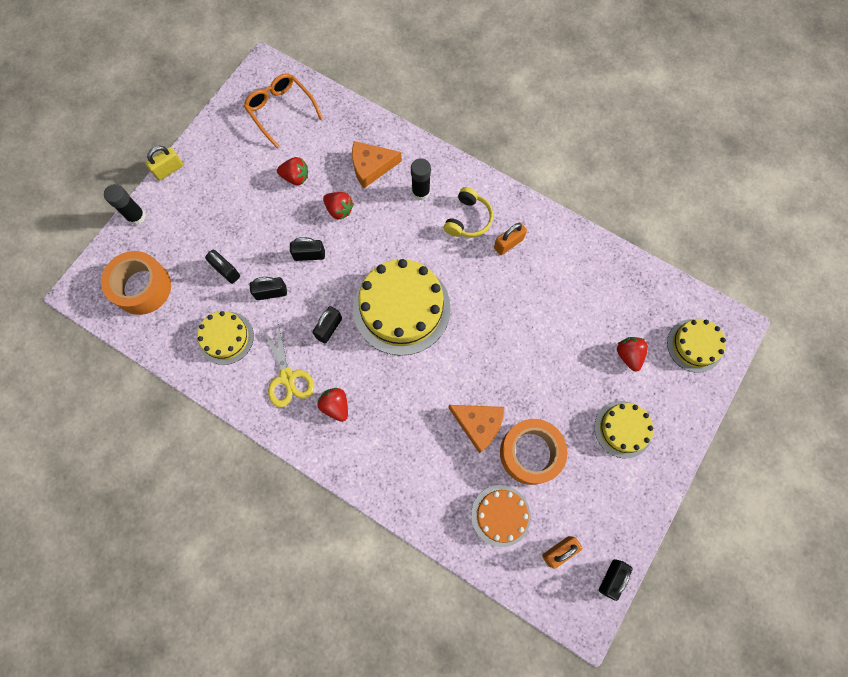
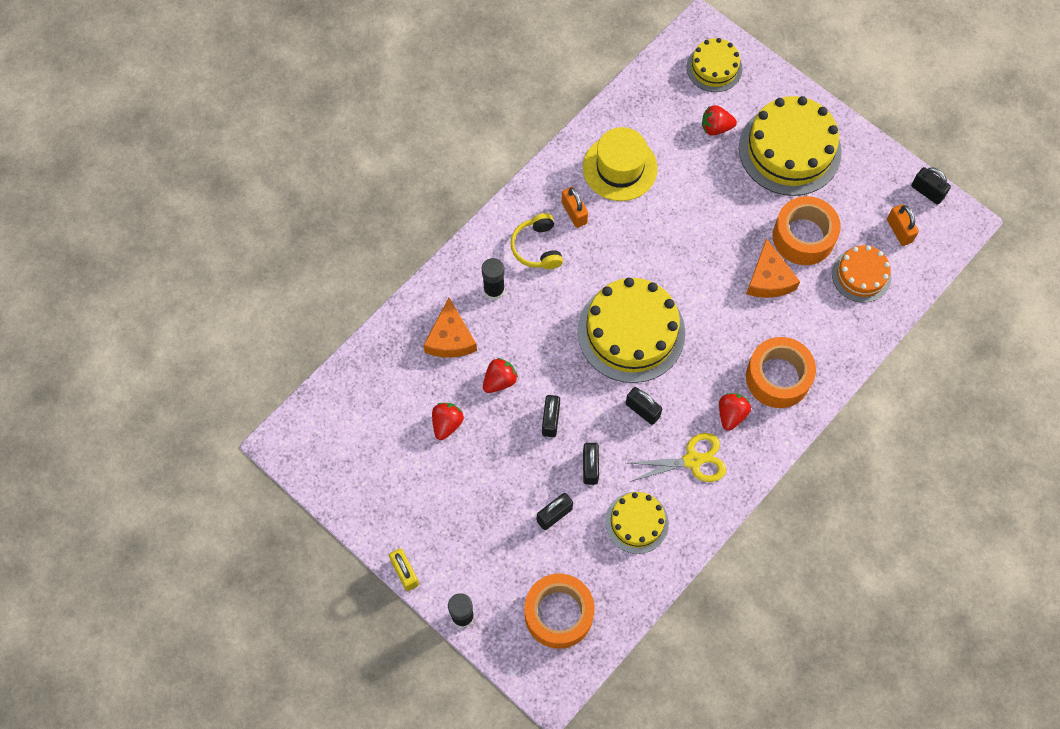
camera: 80 degrees left, 5 degrees down
(281, 111) = (350, 430): orange glasses -> none
(336, 406) = (731, 414): red strawberry -> red strawberry turned 135 degrees clockwise
(378, 444) = (778, 377): none -> orange tape
(468, 219) = (537, 247): yellow headphones -> yellow headphones turned 135 degrees counterclockwise
(478, 424) = (769, 278): orange cheese -> orange cheese turned 135 degrees clockwise
(563, 275) = (620, 168): none -> yellow hat
(623, 429) = (789, 150): yellow cake -> yellow cake, size x1.79

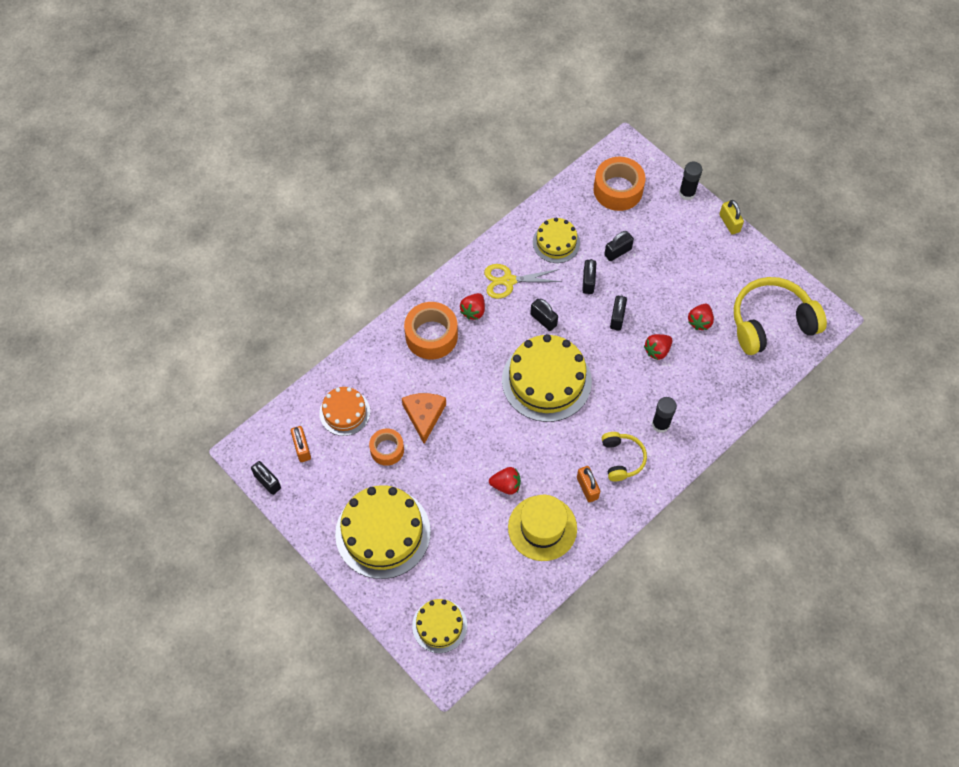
camera: 175 degrees left, 5 degrees down
(357, 429) = (771, 323): none -> yellow headphones
(450, 338) = (698, 387): orange cheese -> none
(716, 127) = (448, 561): red strawberry -> red strawberry (506, 485)
(803, 237) = (387, 449): orange tape -> orange tape, size x0.62

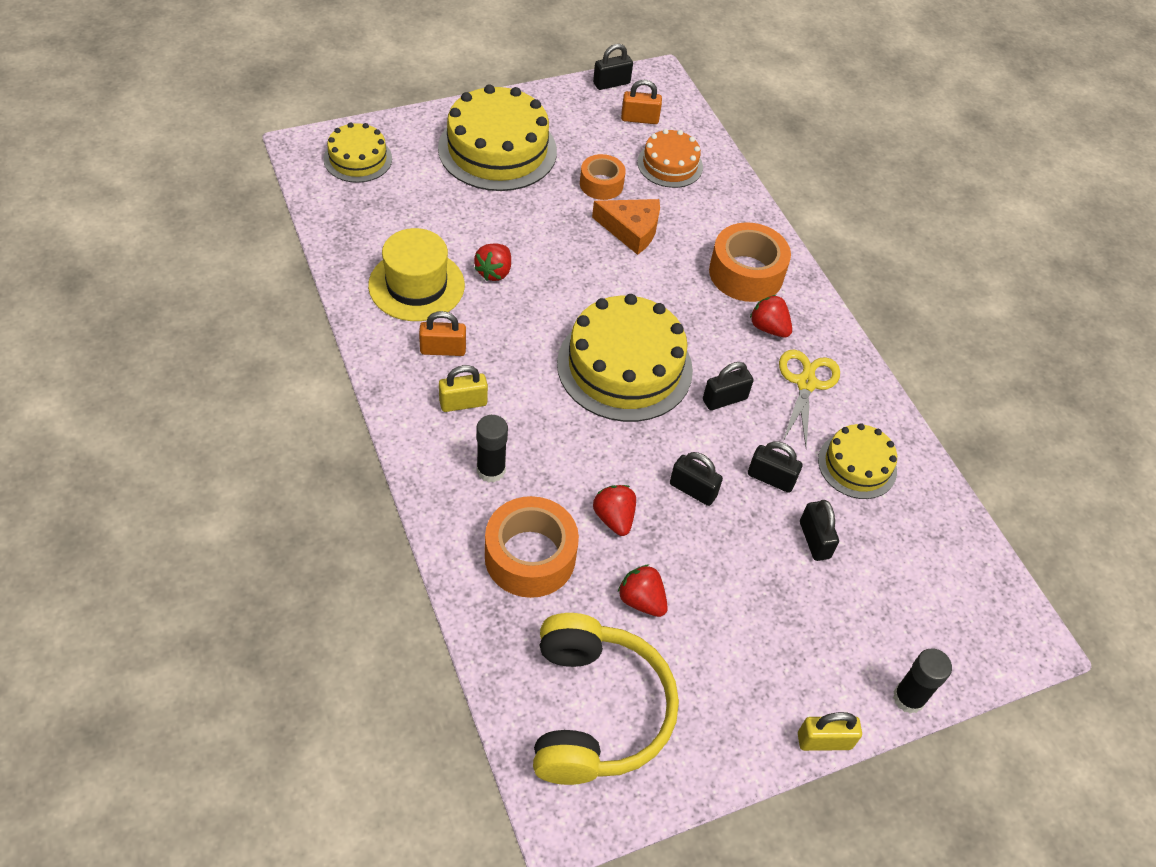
camera: 105 degrees right, 10 degrees down
(618, 190) = (940, 591): orange tape -> orange tape (530, 556)
(621, 459) = (463, 403): yellow headphones -> yellow padlock

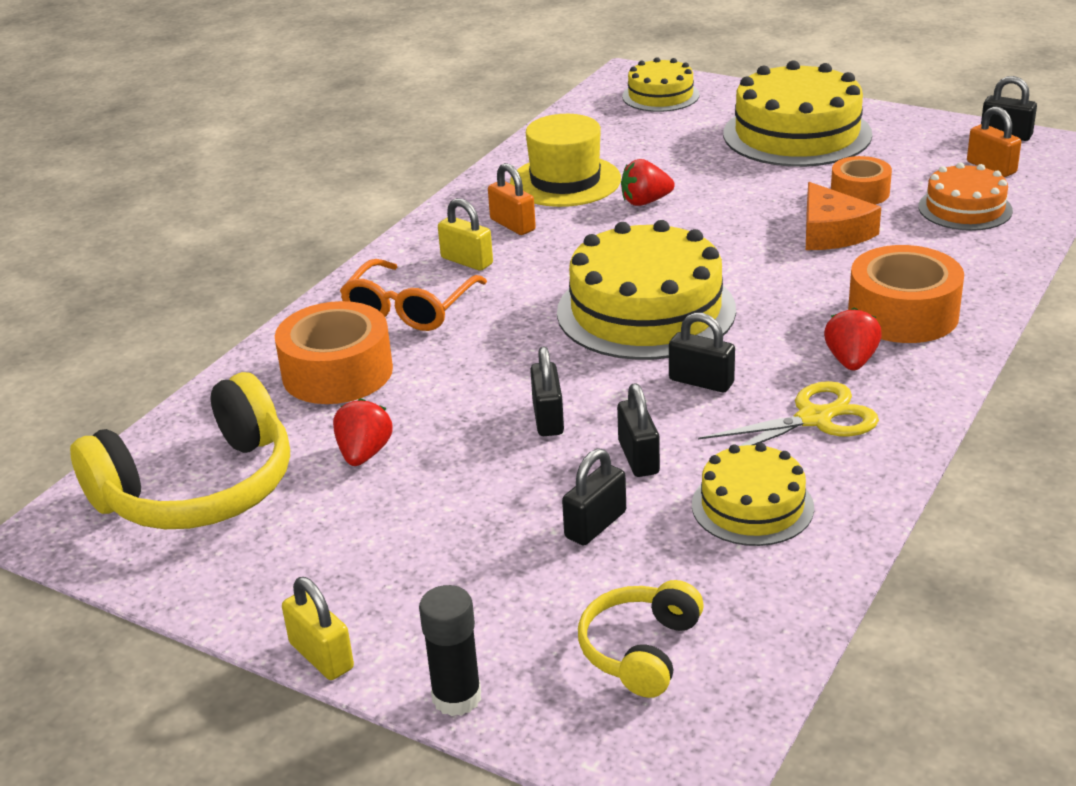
camera: 60 degrees right, 20 degrees down
(491, 470) = (410, 308): black glue stick -> orange glasses
(614, 518) = (445, 392): red strawberry -> none
(933, 594) = (641, 650): none -> yellow headphones

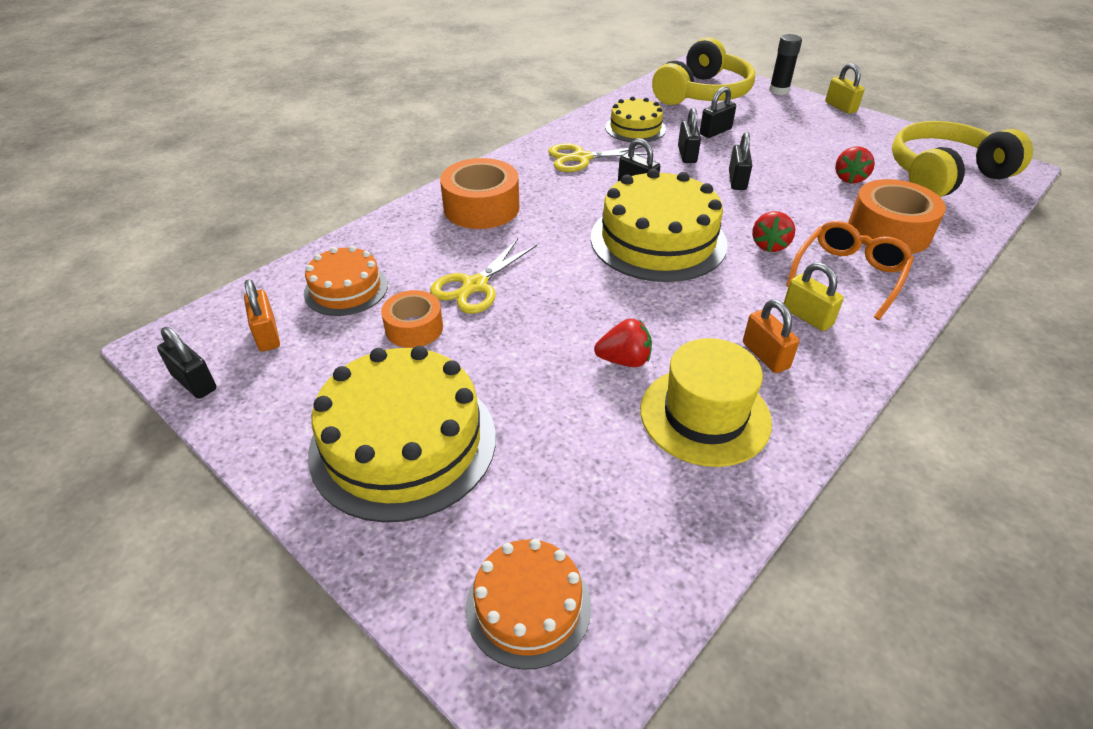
camera: 170 degrees left, 10 degrees up
(641, 650) = (702, 93): yellow headphones -> yellow headphones, size x1.85
(660, 95) = (528, 606): yellow cake -> orange cake
(832, 232) = (475, 286): orange cheese -> yellow scissors
(851, 361) = (538, 184): red strawberry -> red strawberry (769, 245)

